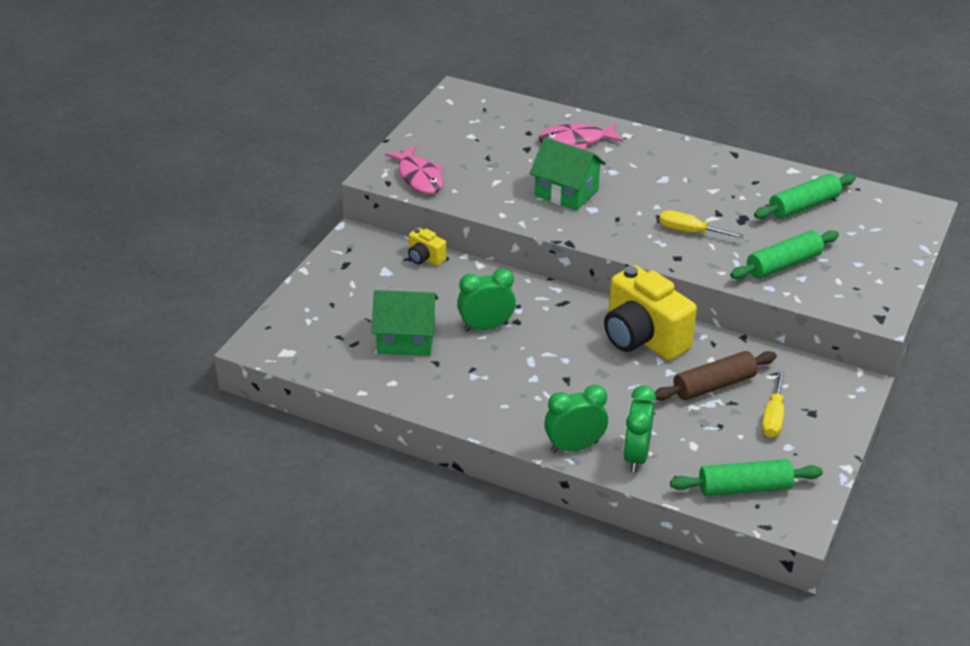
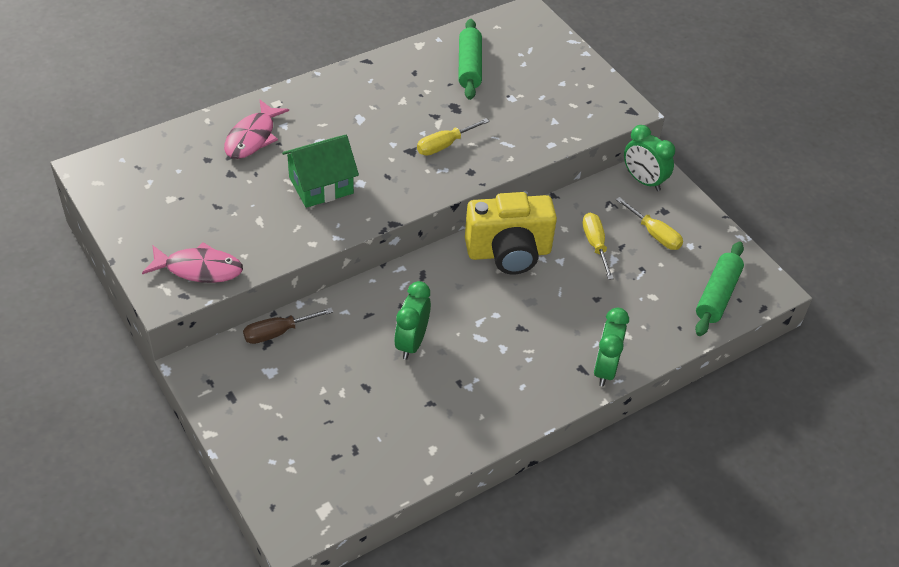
camera: 60 degrees left, 10 degrees up
(406, 339) = (381, 408): green house -> none
(425, 258) = (277, 332): yellow camera -> brown screwdriver
(636, 456) = (642, 337): green clock -> green clock (643, 181)
(714, 385) = (595, 245): brown rolling pin -> yellow screwdriver
(783, 264) = (530, 120): green rolling pin -> none

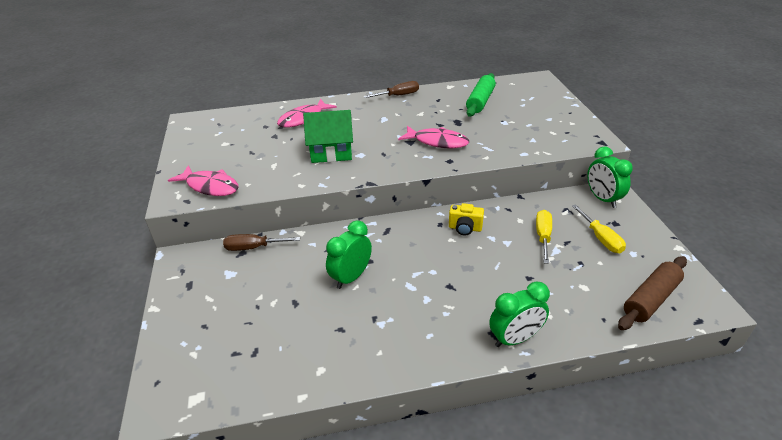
camera: 25 degrees right, 10 degrees down
(358, 73) = (398, 95): none -> brown screwdriver
(444, 145) = (437, 142): yellow screwdriver -> pink fish
(509, 253) = (465, 228): yellow camera -> yellow camera, size x0.46
(605, 369) = (515, 339): green clock -> green clock turned 150 degrees counterclockwise
(717, 295) = (650, 299): green rolling pin -> brown rolling pin

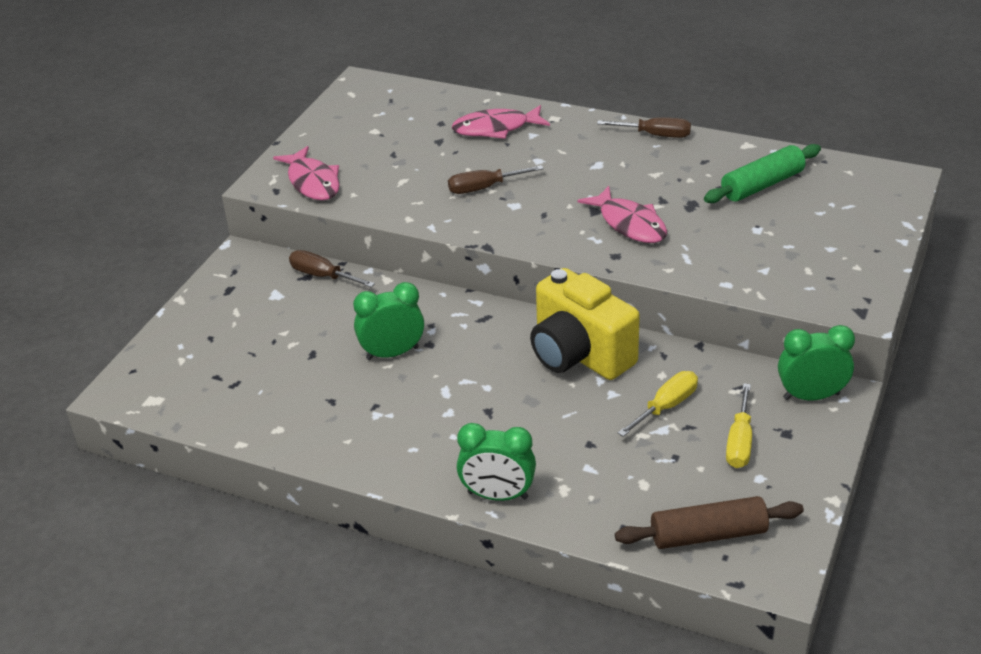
camera: 35 degrees right, 0 degrees up
(331, 151) = (484, 188): green house -> brown screwdriver
(465, 228) = (579, 355): yellow camera -> yellow camera, size x2.18
(602, 199) = (811, 396): green clock -> green clock turned 75 degrees clockwise

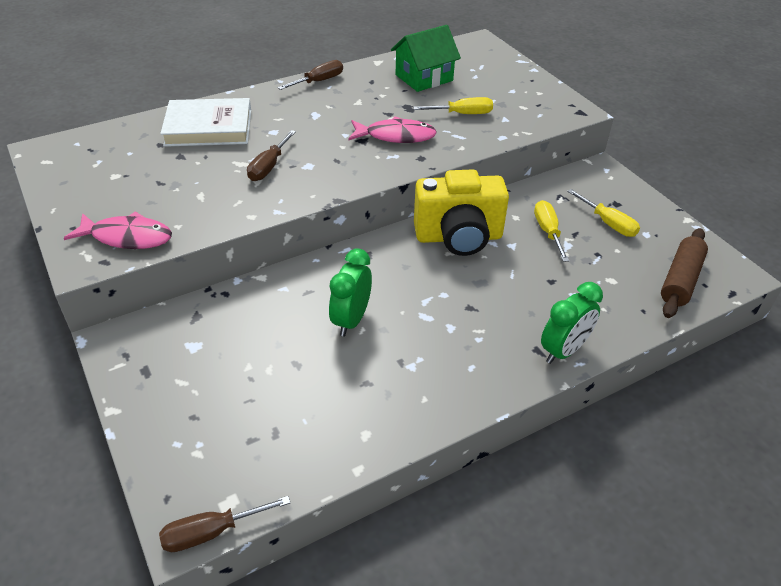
camera: 55 degrees left, 5 degrees up
(323, 276) = (209, 307): brown screwdriver -> brown screwdriver (211, 532)
(495, 128) = (208, 128): pink fish -> white book
(730, 240) = (462, 114): none -> yellow screwdriver
(762, 185) = (424, 78): green rolling pin -> green house
(811, 396) = (593, 178): green clock -> none

